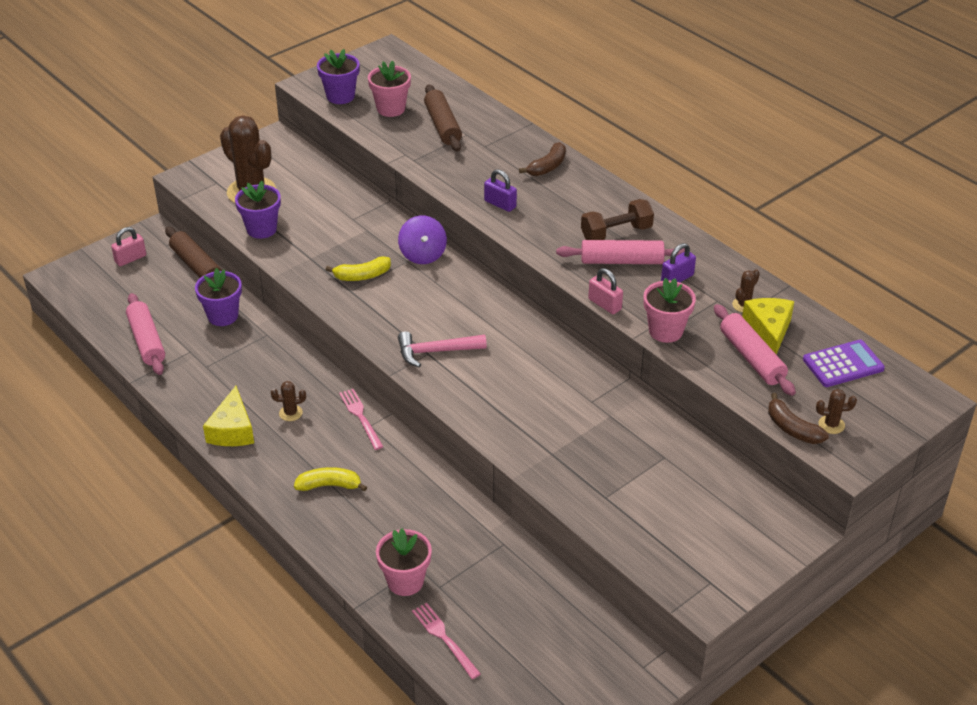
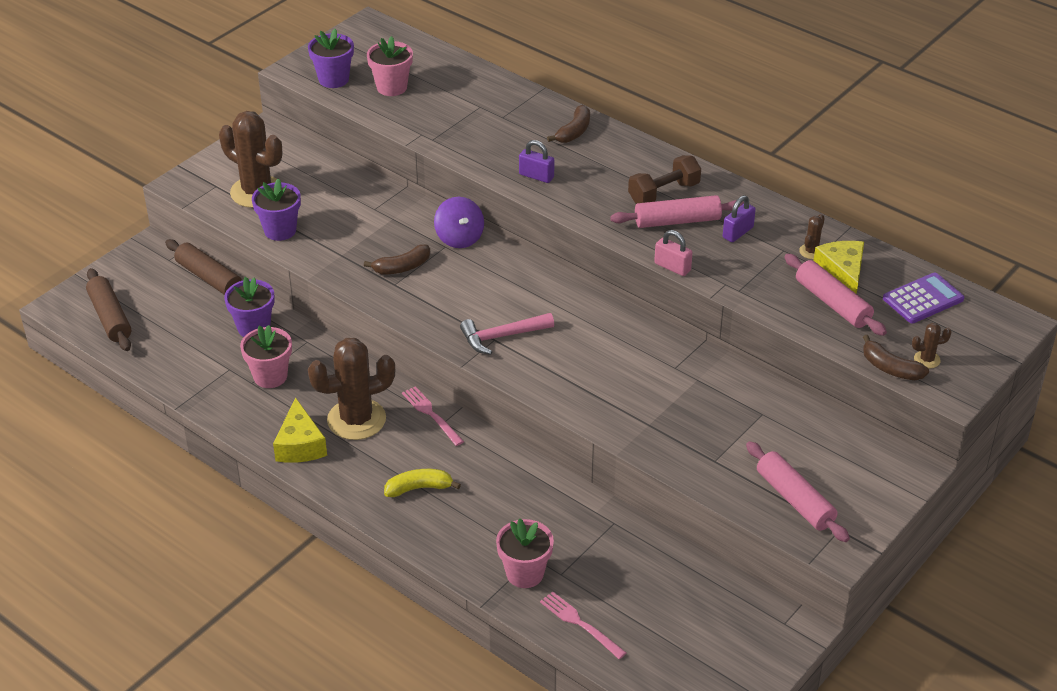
camera: 10 degrees left, 0 degrees up
(130, 259) = (134, 278): pink padlock -> none
(147, 341) = (179, 364): pink rolling pin -> pink rolling pin (795, 499)
(290, 413) = (356, 419): brown cactus -> brown cactus, size x2.36
(362, 276) = (402, 267): yellow banana -> brown banana
(443, 126) = (452, 100): brown rolling pin -> brown rolling pin (110, 317)
(665, 331) = (741, 287): pink flower pot -> pink flower pot (270, 376)

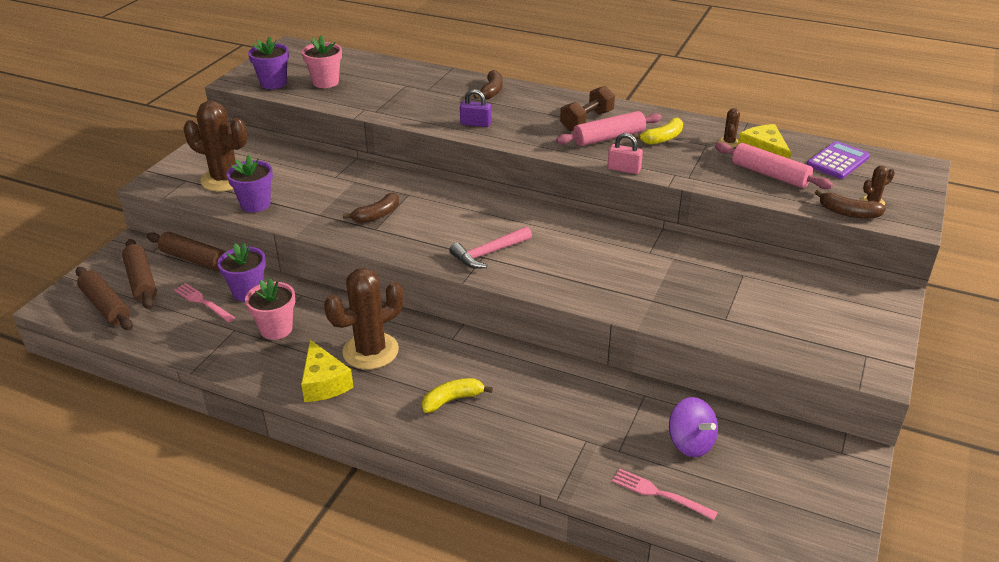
camera: 15 degrees left, 5 degrees down
(150, 294) = (141, 281): none -> brown rolling pin
(431, 414) = (438, 334): pink fork -> pink fork (203, 302)
(459, 238) = (418, 187): purple spinning top -> purple spinning top (690, 443)
(525, 573) = (585, 457): pink flower pot -> none
(738, 233) = (662, 138): purple padlock -> yellow banana
(795, 499) = (813, 338): pink rolling pin -> none

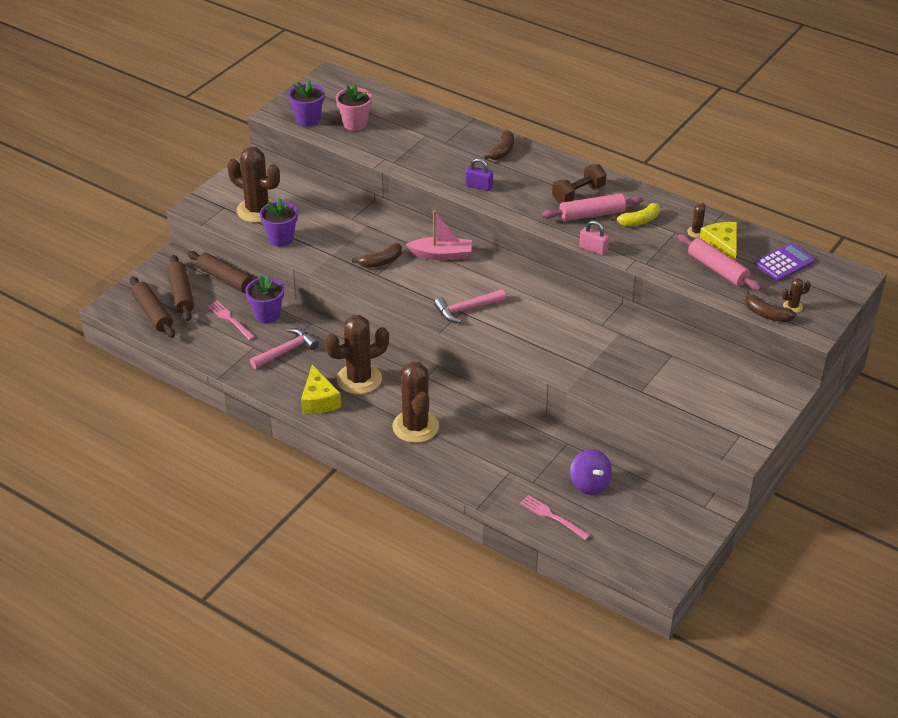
camera: 10 degrees right, 5 degrees up
(276, 329) = (287, 351): pink flower pot -> pink hammer
(445, 201) = (441, 255): none -> pink boat
(452, 400) = (415, 426): yellow banana -> brown cactus

